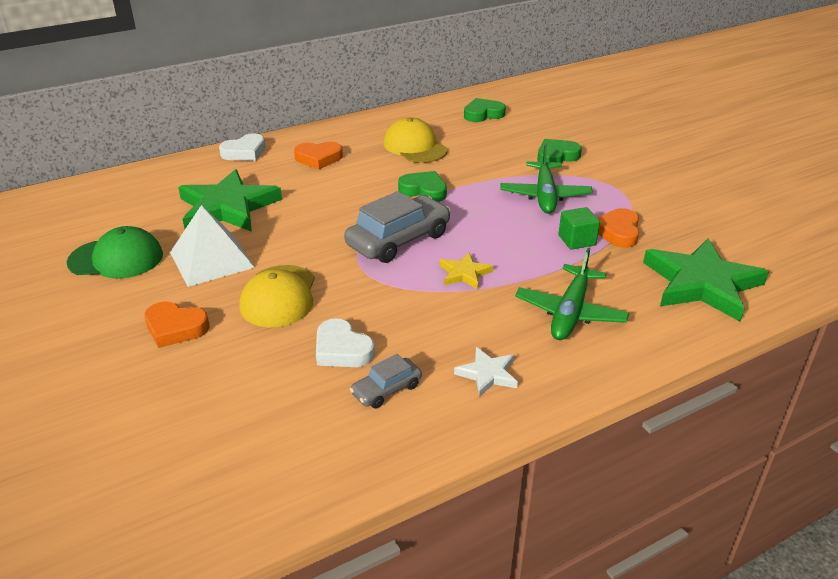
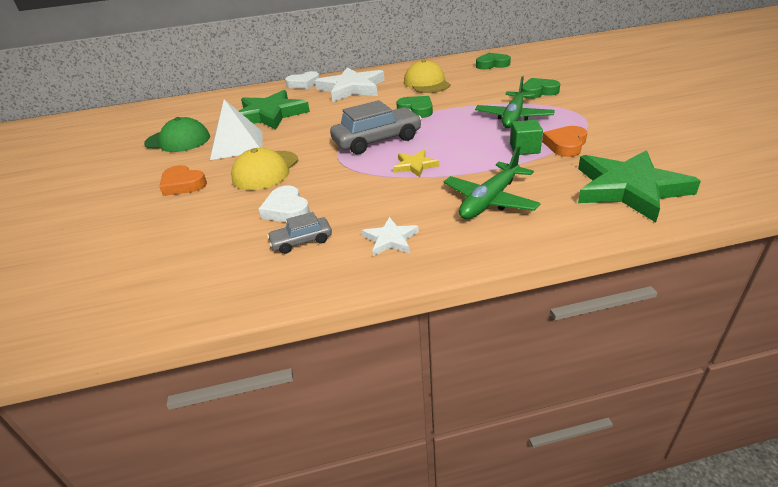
camera: 20 degrees right, 0 degrees up
(318, 158) = (352, 88): orange heart -> white star

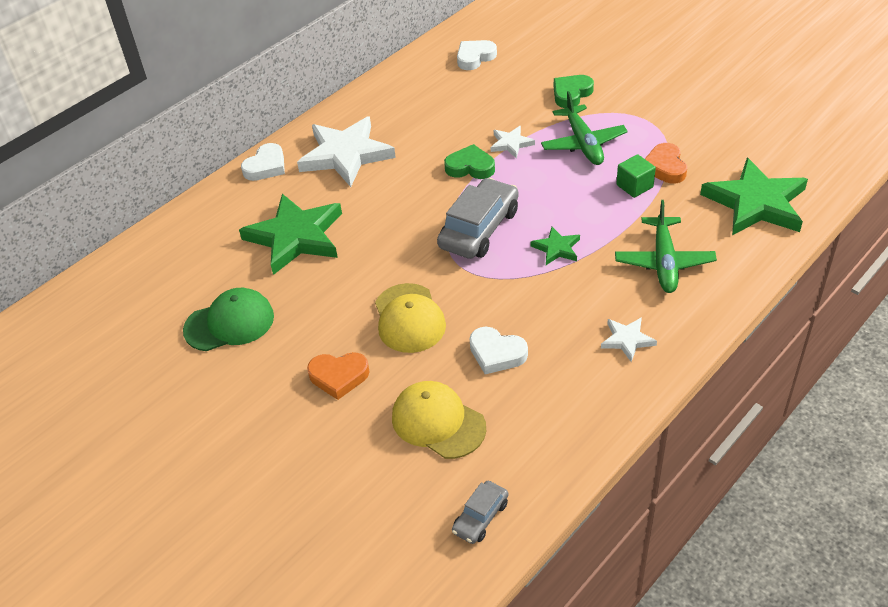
camera: 35 degrees left, 10 degrees up
(237, 145) = (321, 298): white pyramid -> none
(301, 241) = (555, 378): grey car -> grey car (480, 517)
(415, 166) = (556, 248): yellow star -> green star
(426, 83) = (431, 116): yellow cap -> yellow cap (438, 422)
(460, 106) = (511, 144): none -> white star
(492, 64) = (475, 57): green heart -> white heart

